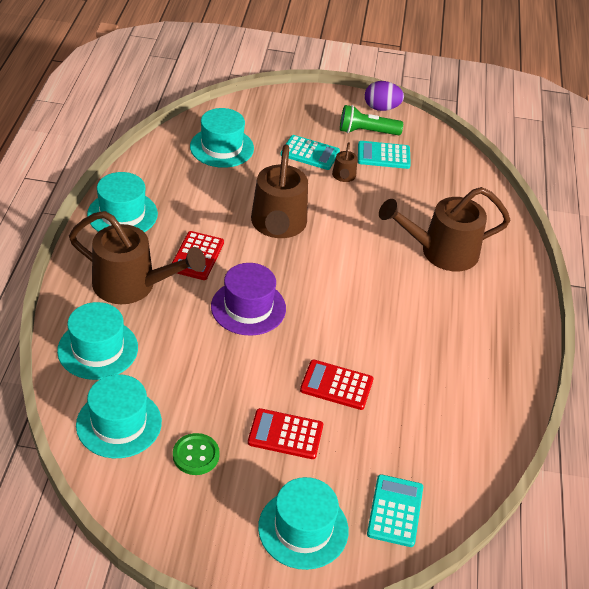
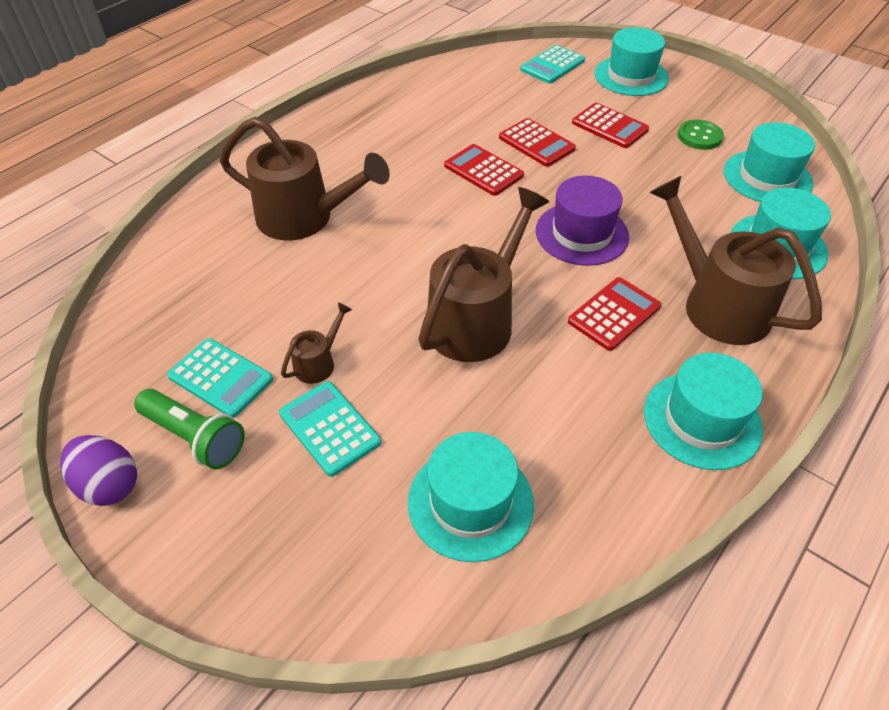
camera: 145 degrees left, 5 degrees up
(357, 338) = (483, 170): none -> red calculator

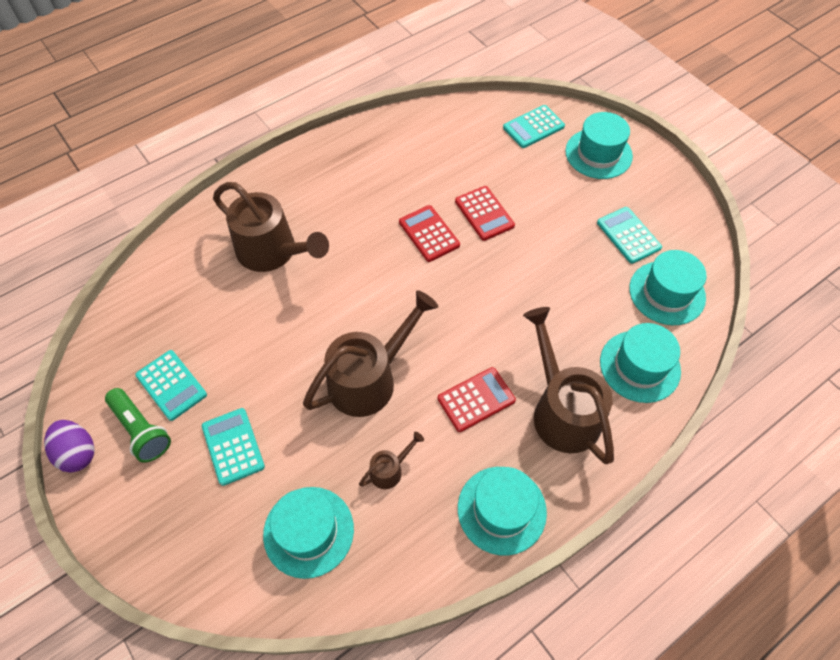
camera: 15 degrees right, 10 degrees up
(319, 362) = (242, 389): brown watering can -> brown watering can (390, 469)
(581, 233) = (483, 316): purple hat -> none
(609, 126) = (554, 208): red calculator -> none
(699, 136) = (628, 235): green button -> turquoise calculator

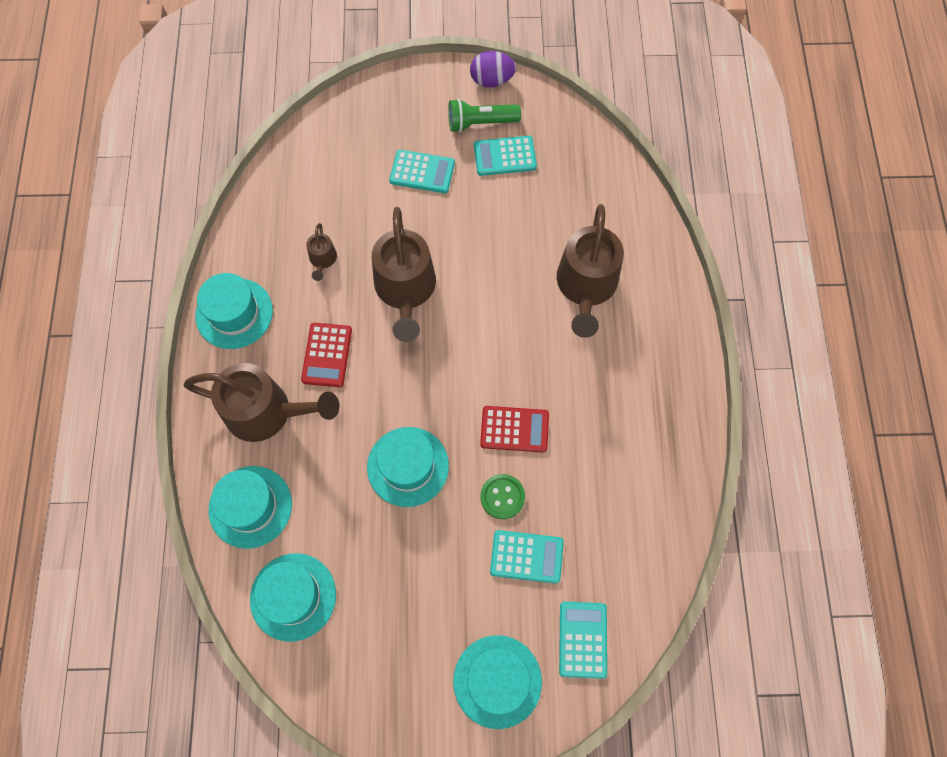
camera: 125 degrees right, 10 degrees up
(273, 252) = (586, 288): brown watering can -> brown watering can turned 60 degrees counterclockwise
(308, 531) = (322, 186): turquoise hat -> turquoise hat (408, 466)
(484, 213) = (502, 497): red calculator -> green button
(628, 235) = (377, 618): turquoise calculator -> turquoise calculator (526, 557)

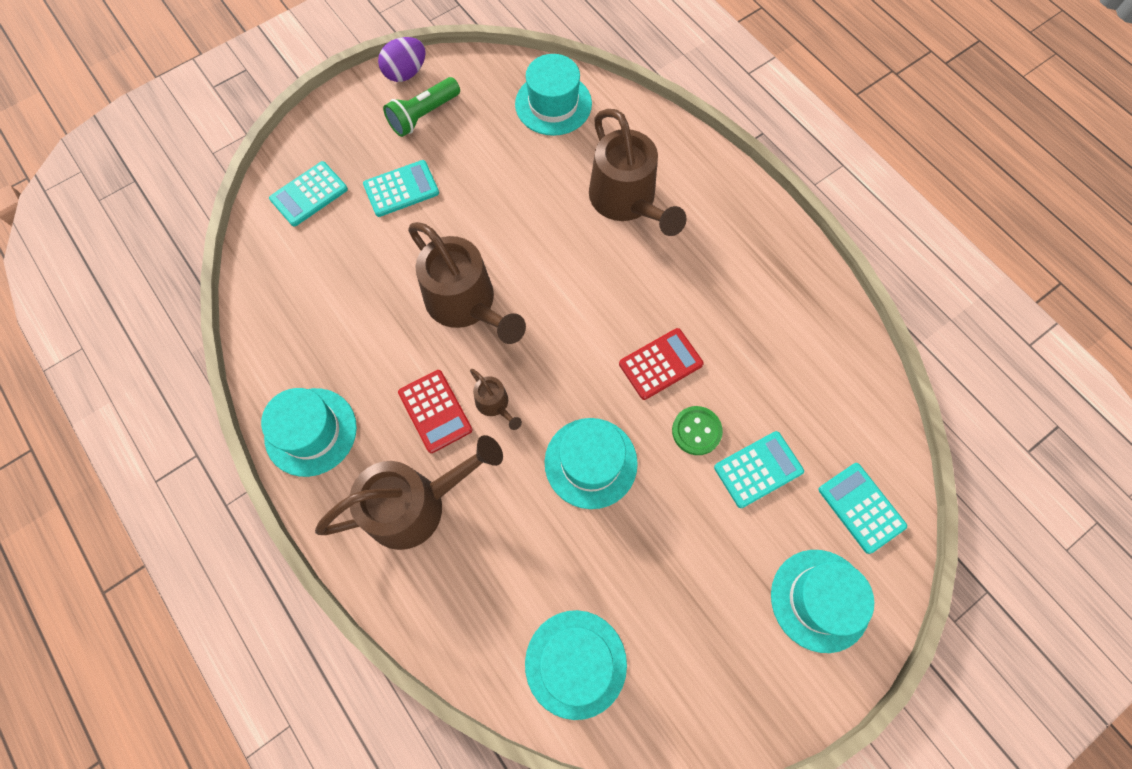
camera: 35 degrees left, 0 degrees up
(250, 506) = (467, 607): turquoise hat -> turquoise hat (553, 104)
(323, 260) = (364, 326): brown watering can -> brown watering can (495, 405)
(505, 156) = (468, 131): turquoise calculator -> turquoise calculator (309, 194)

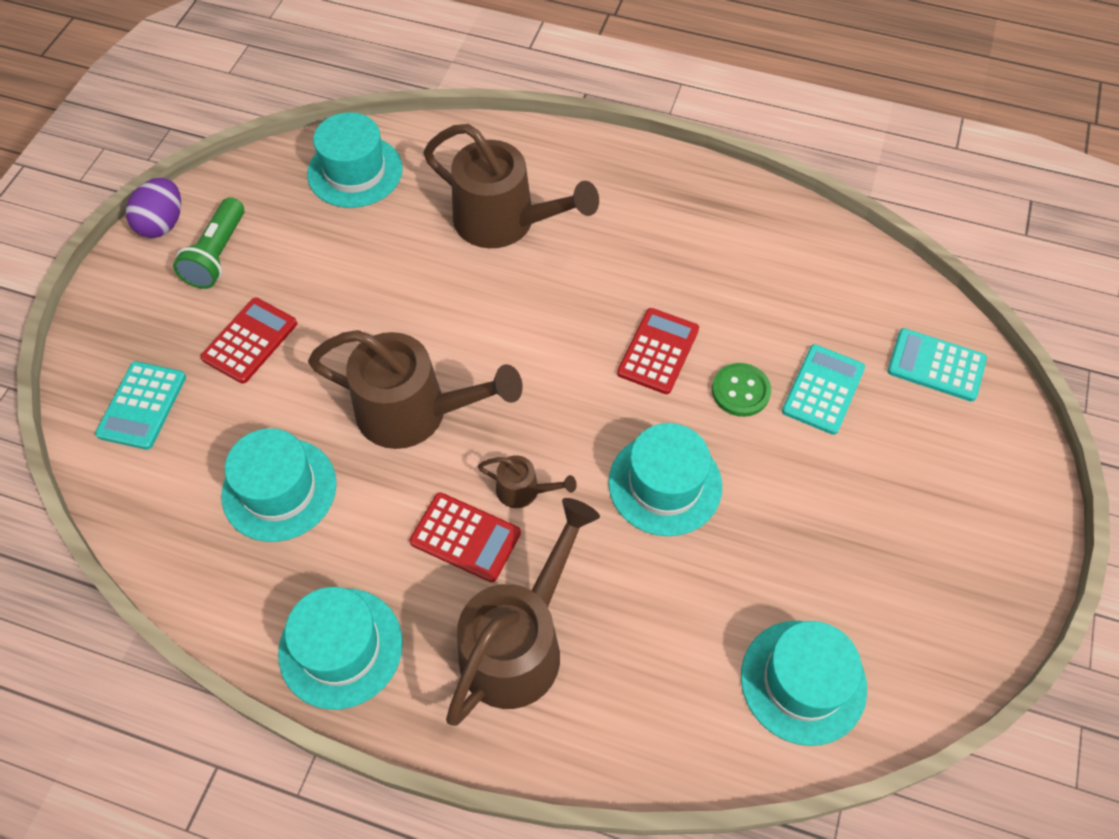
camera: 35 degrees left, 10 degrees down
(401, 189) = (250, 341): turquoise calculator -> red calculator
(820, 600) = (967, 468): turquoise hat -> turquoise hat (279, 489)

